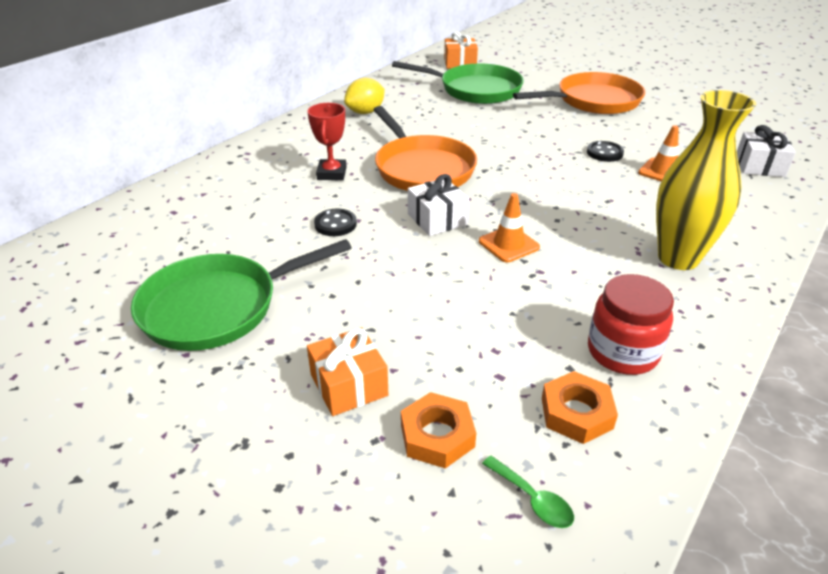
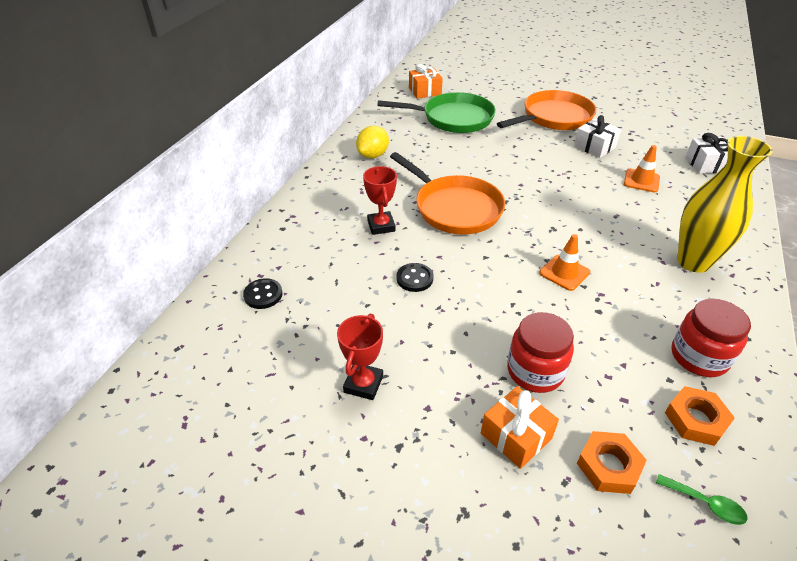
camera: 15 degrees left, 5 degrees up
(218, 307) = (363, 384): green pan -> red trophy
(412, 329) = (535, 371): none -> red jar
(437, 219) = (495, 258): white gift -> white gift (594, 147)
(604, 153) = (589, 169): black button -> black button (263, 295)

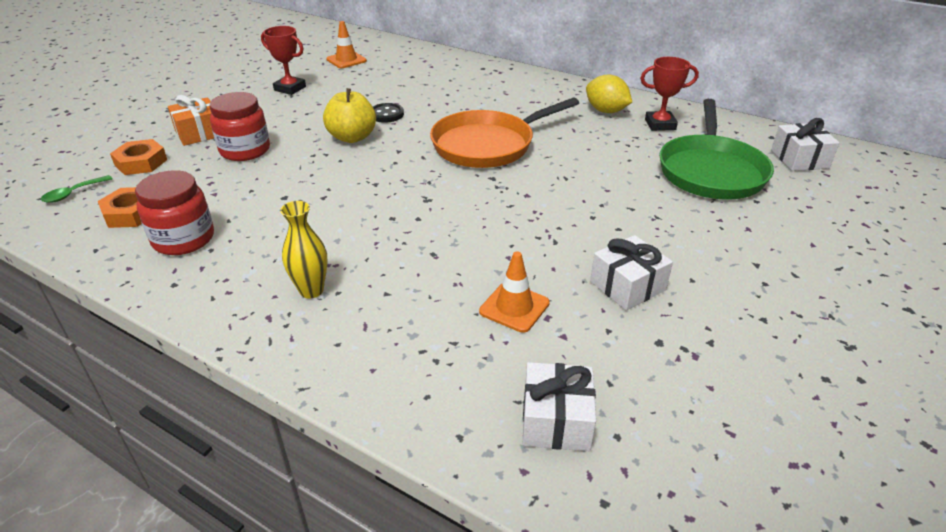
camera: 100 degrees right, 5 degrees down
(263, 295) = (401, 61): black button -> none
(381, 226) = (470, 106): red trophy -> red trophy (660, 124)
(425, 91) = (799, 159): orange gift -> white gift
(473, 292) = (352, 137): none -> yellow apple
(554, 117) = (734, 266): orange pan -> none
(564, 272) = (349, 189): orange traffic cone -> orange traffic cone (346, 60)
(693, 262) = (311, 290): yellow vase -> yellow vase, size x0.53

